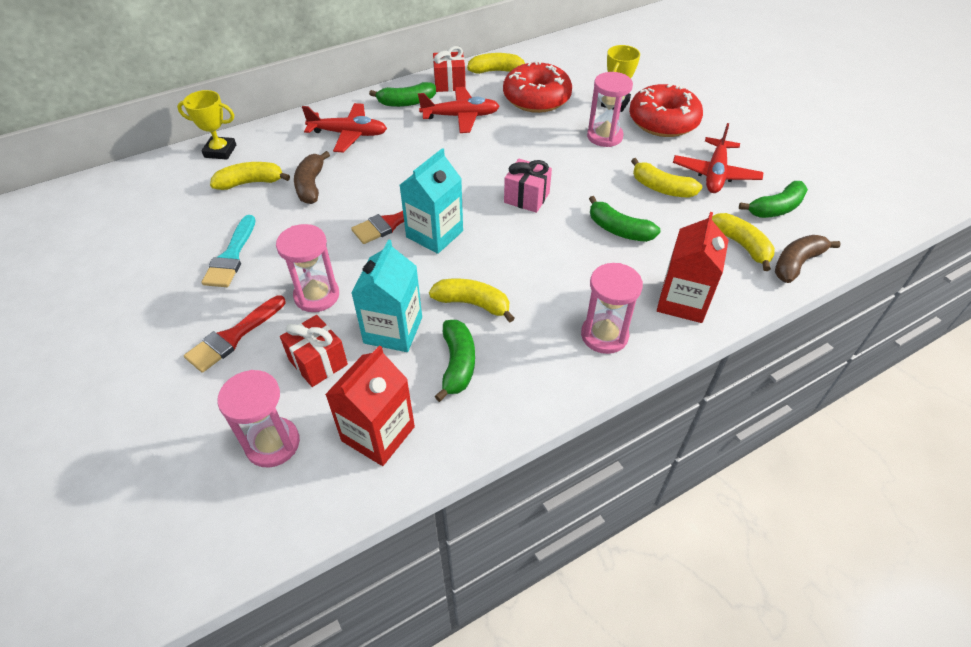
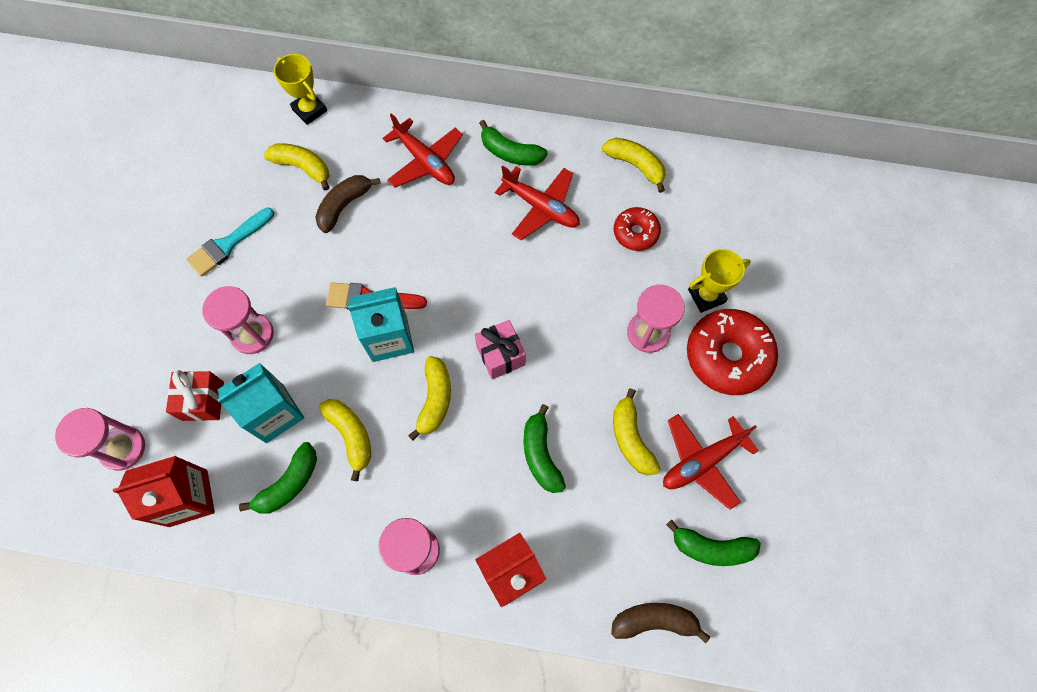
camera: 40 degrees right, 20 degrees up
(233, 336) = (170, 329): red brush -> none
(449, 83) = (573, 153): red gift -> none
(536, 98) = (635, 233): red donut -> red donut, size x0.56
(741, 245) = (628, 560): yellow banana -> yellow banana (435, 399)

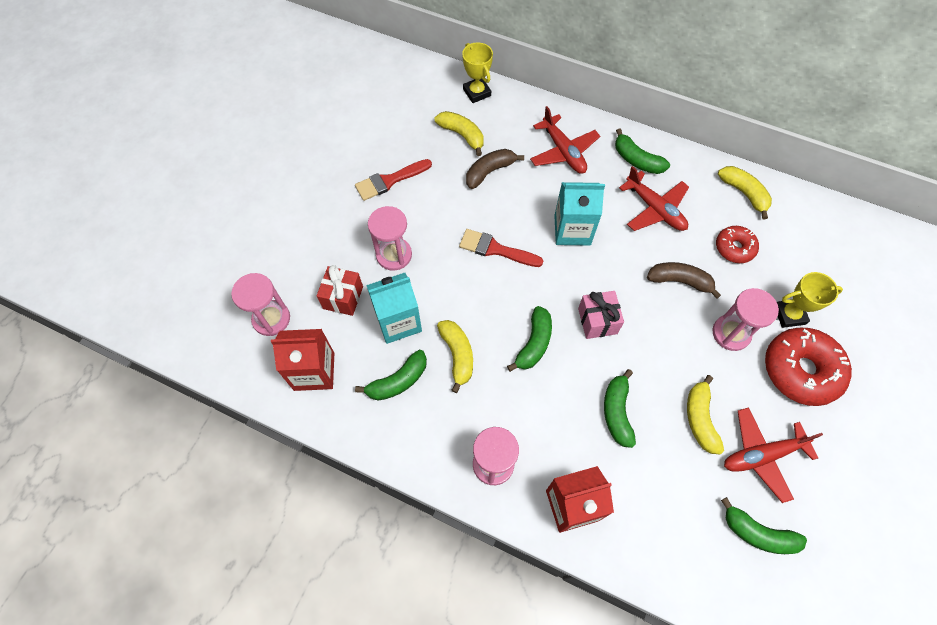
camera: 15 degrees right, 5 degrees down
(228, 244) = (389, 181): turquoise brush -> red brush
(389, 338) = (505, 284): turquoise carton -> turquoise carton (572, 230)
(435, 399) = (534, 343): yellow banana -> green banana
(654, 621) = (694, 583): brown banana -> brown banana (679, 281)

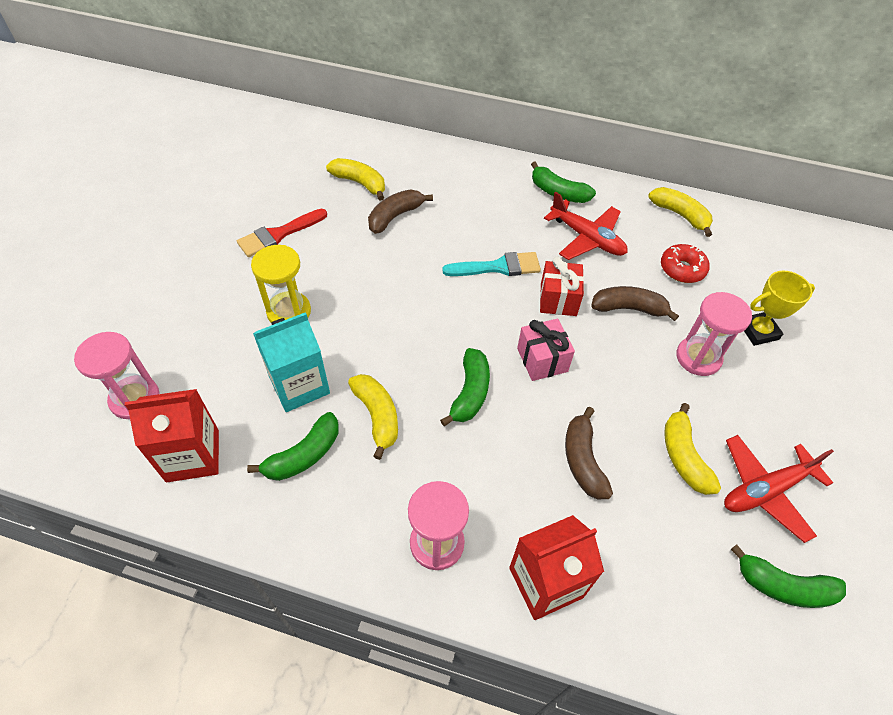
camera: 10 degrees left, 10 degrees down
(343, 297) = (227, 365): red gift -> red gift (558, 299)
(394, 255) = (289, 312): pink hourglass -> yellow hourglass
(477, 92) = (372, 141): yellow trophy -> none
(495, 249) = (411, 295): red brush -> none
(563, 151) = (476, 190): red plane -> none
(572, 230) = (498, 267): turquoise carton -> turquoise brush
(617, 412) = (583, 460): green banana -> brown banana
(800, 370) = (786, 389): red donut -> none

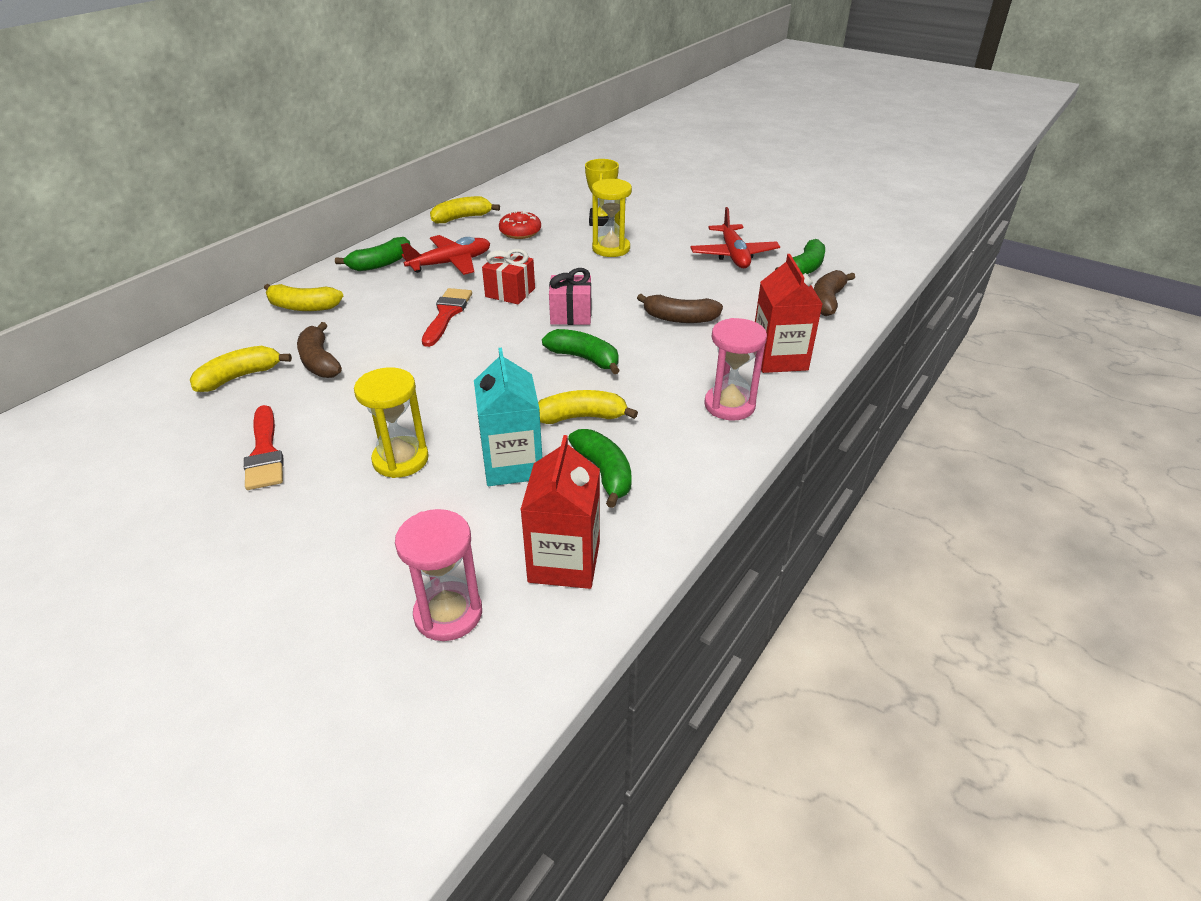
camera: 70 degrees left, 15 degrees down
(498, 267) = (447, 314): turquoise brush -> red brush
(629, 308) = (544, 264): brown banana -> brown banana (827, 301)
(683, 456) = (694, 277): yellow banana -> yellow banana (303, 307)
(698, 357) = (611, 248): pink hourglass -> yellow hourglass

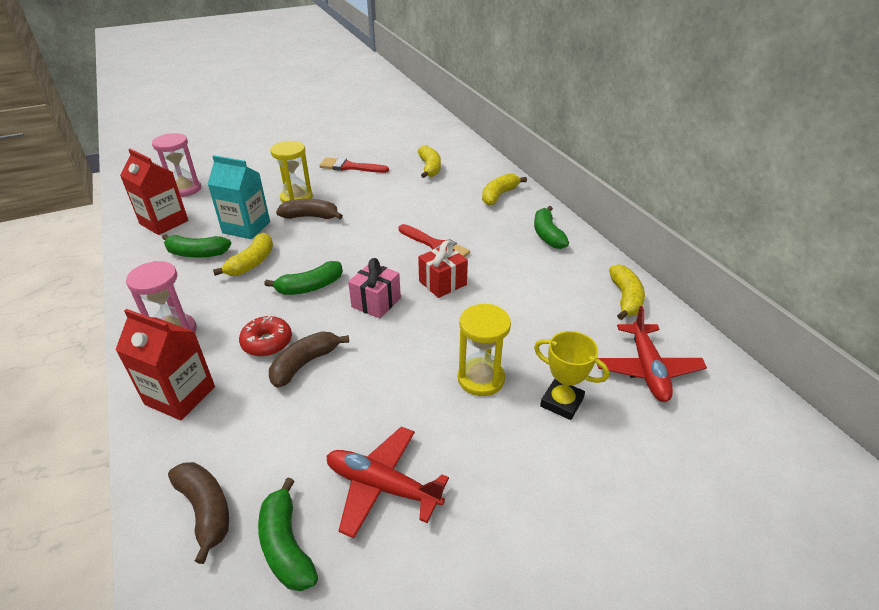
camera: 120 degrees right, 0 degrees up
(319, 361) = (421, 191): brown banana -> brown banana (310, 217)
(450, 263) = (523, 267): red plane -> red plane (647, 369)
(520, 232) = (566, 326): red donut -> red donut (267, 342)

